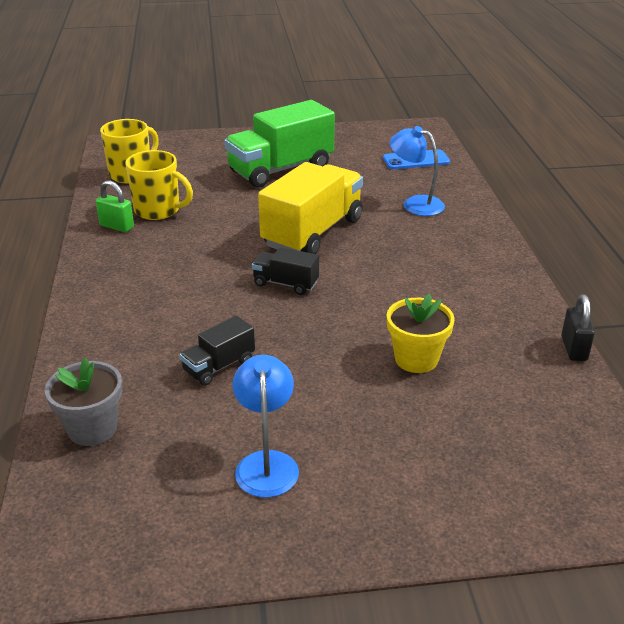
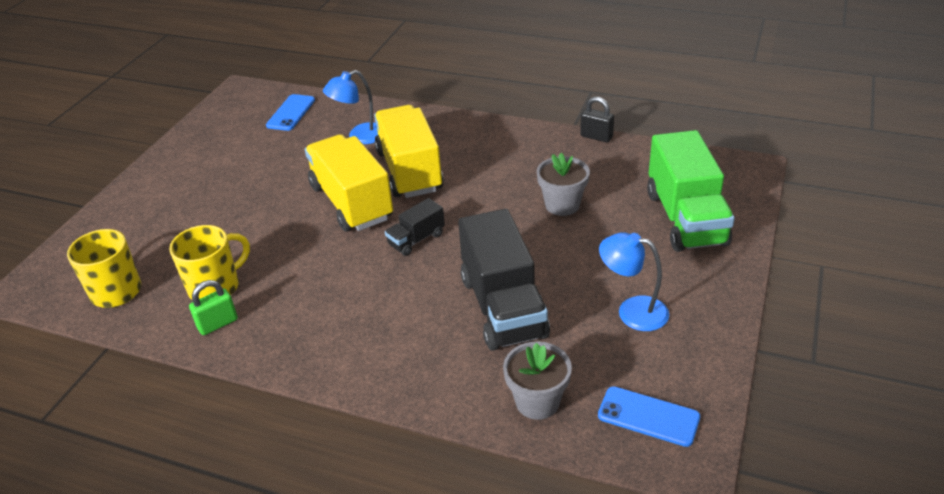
camera: 60 degrees left, 5 degrees up
(100, 519) = (648, 416): none -> blue phone
(219, 366) = (503, 307): black truck -> black truck, size x2.06
(281, 169) = (222, 189): green truck -> green truck (685, 218)
(388, 246) = (409, 171): none -> yellow truck
(416, 359) = (562, 205): yellow flower pot -> grey flower pot

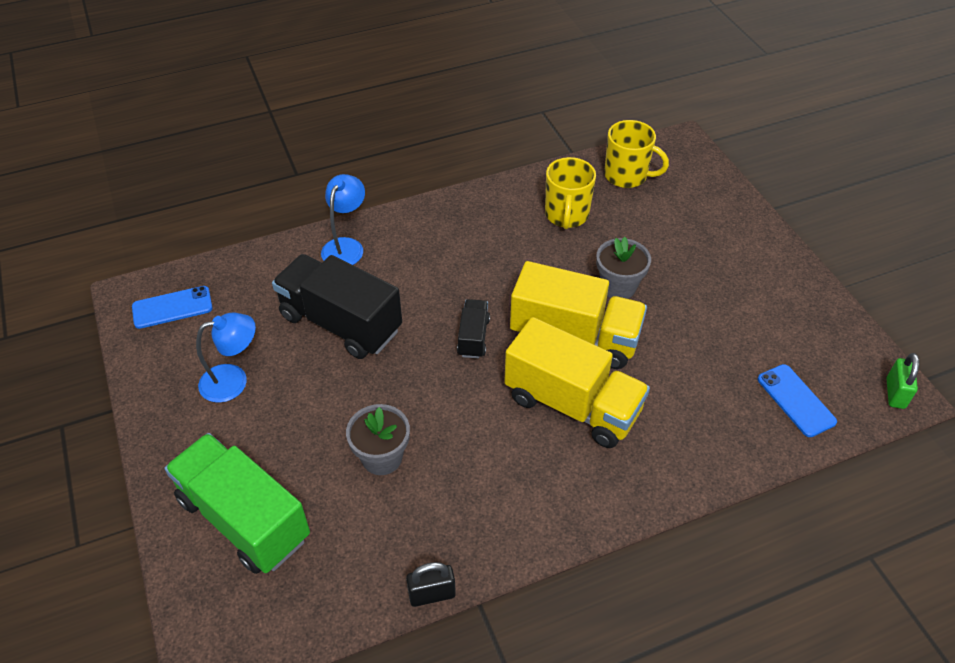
camera: 135 degrees right, 10 degrees up
(218, 324) = (526, 198): green padlock -> green padlock (895, 393)
(359, 137) = (680, 415): blue lamp -> blue lamp (346, 246)
(537, 402) = (256, 274): grey flower pot -> grey flower pot (618, 287)

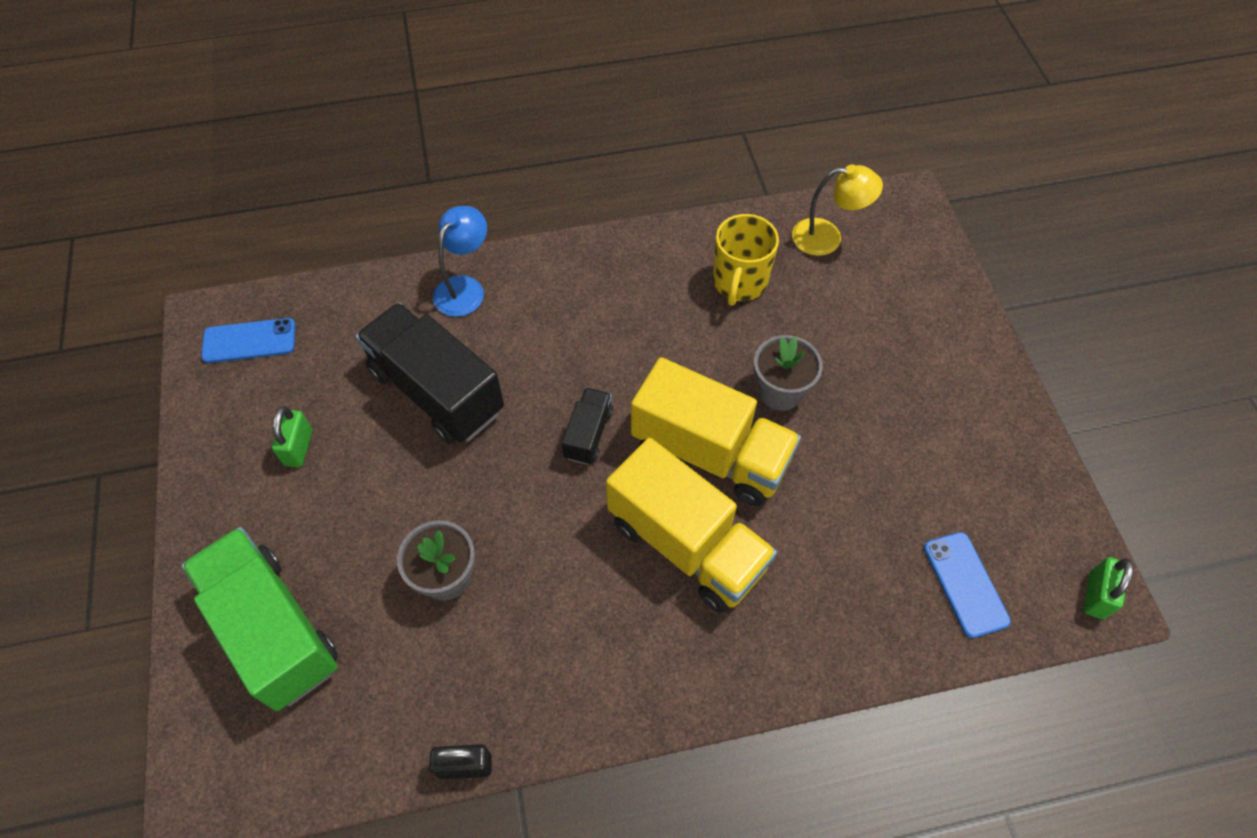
camera: 10 degrees right, 10 degrees up
(234, 380) = (298, 448): blue lamp -> green padlock
(627, 176) = (827, 237): yellow mug -> yellow lamp

